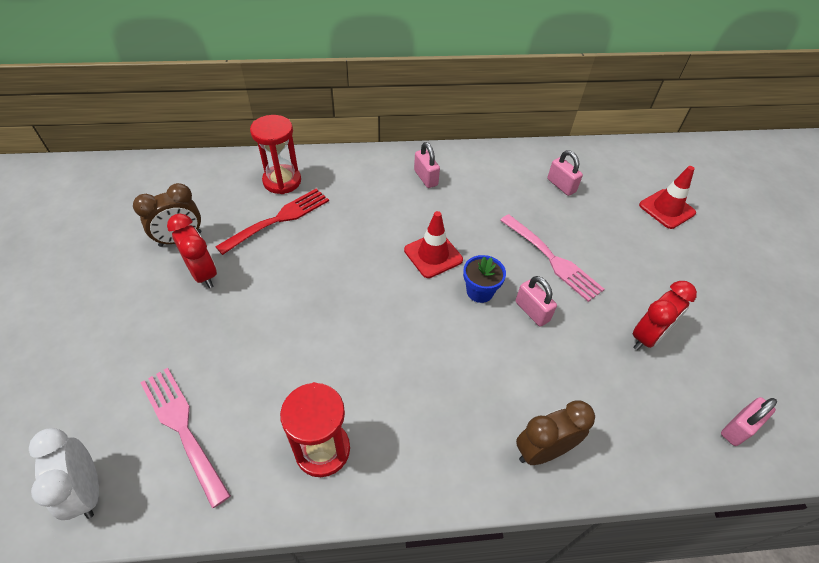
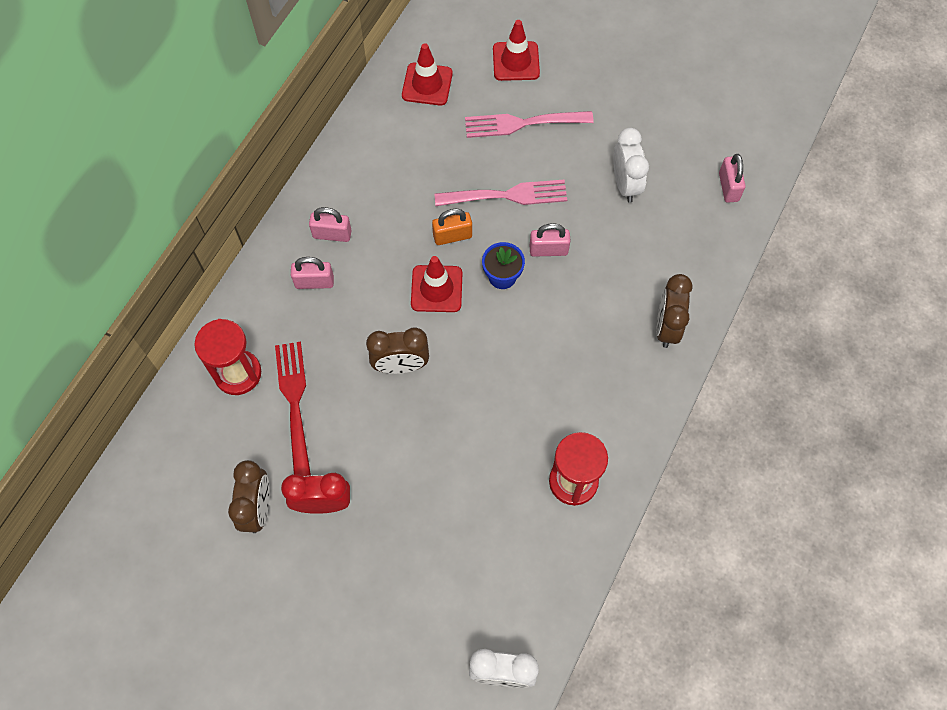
camera: 55 degrees left, 15 degrees up
(182, 428) = (488, 581): pink fork -> pink fork (522, 123)
(351, 265) = (401, 366): none -> brown clock
(485, 243) = (452, 236): none -> orange padlock
(561, 185) = (428, 123): pink padlock -> pink padlock (314, 282)
(590, 171) = (427, 84): none -> red traffic cone
(647, 337) = (625, 184): red clock -> white clock

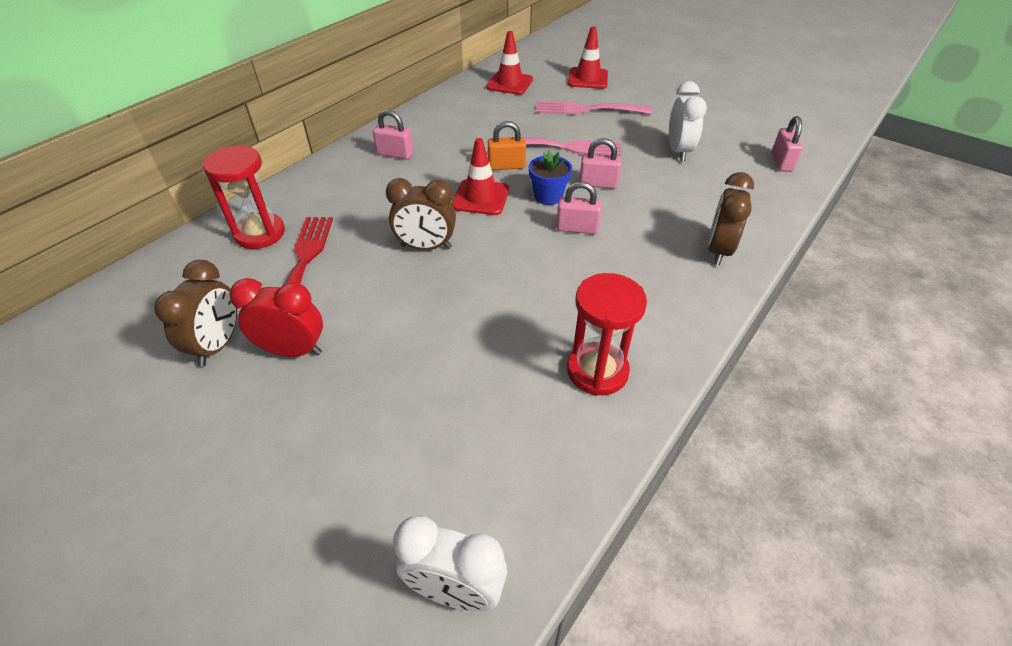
camera: 10 degrees right, 20 degrees down
(314, 282) = (365, 181): pink padlock -> pink padlock (577, 228)

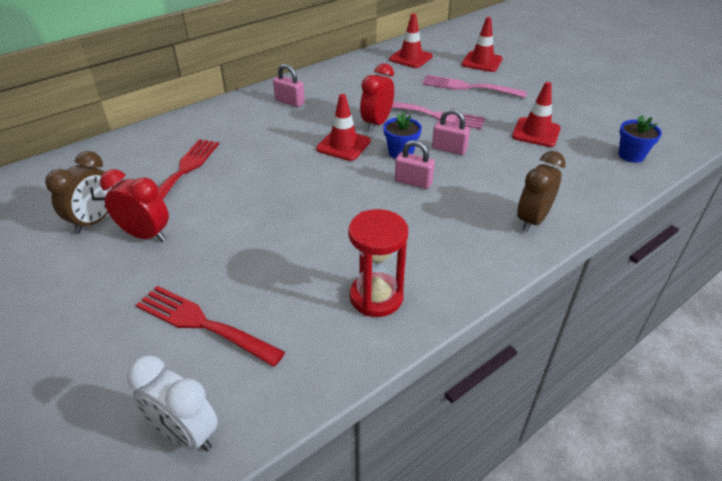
camera: 15 degrees right, 5 degrees down
(260, 233) = (160, 146): red hourglass -> none
(414, 448) = (202, 324): none -> red fork
(426, 247) = (281, 176): brown clock -> none
(506, 166) = (376, 123): orange padlock -> red clock
(678, 151) = (536, 132): white clock -> red traffic cone
(781, 162) = (631, 155): pink padlock -> blue flower pot

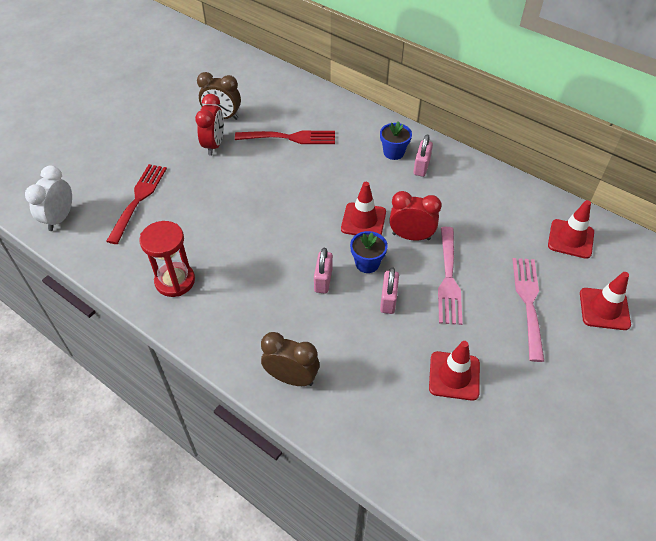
camera: 75 degrees right, 10 degrees up
(631, 155) = (444, 477): blue flower pot -> blue flower pot (393, 152)

